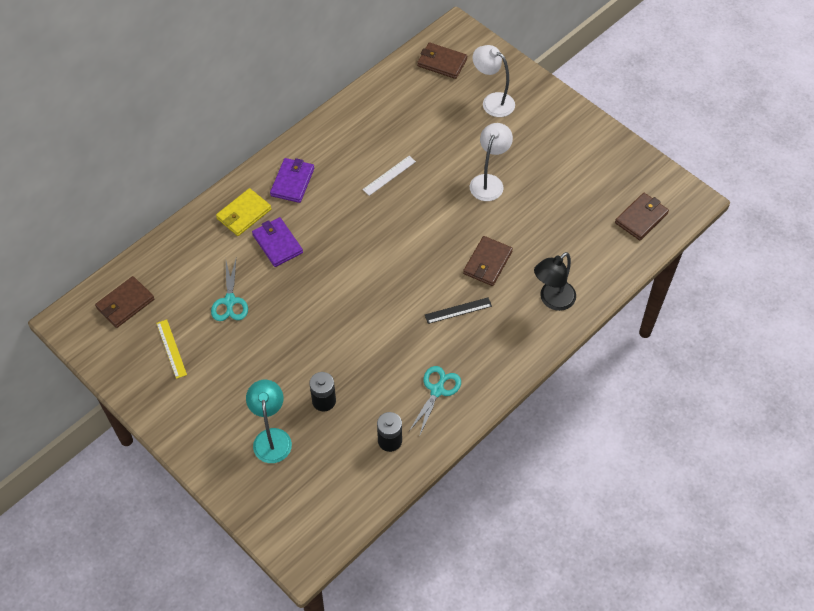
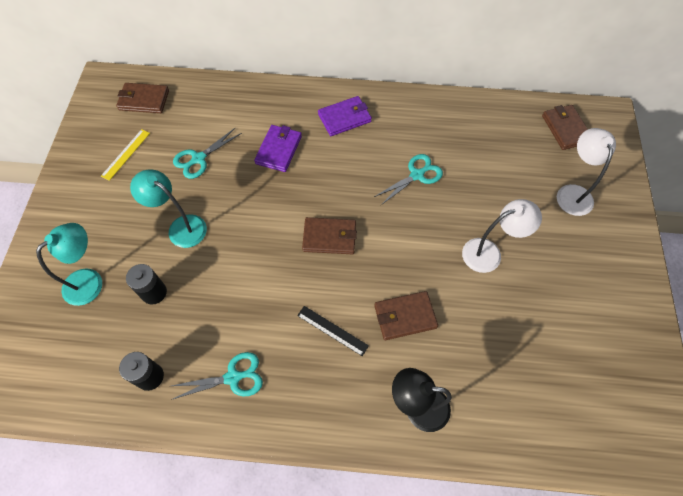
camera: 50 degrees right, 5 degrees up
(244, 214) = (285, 110): yellow wallet -> none
(283, 351) = (181, 227): none -> turquoise lamp
(389, 175) = (417, 175): white ruler -> turquoise scissors
(641, 218) = (594, 422): brown wallet -> brown wallet (329, 237)

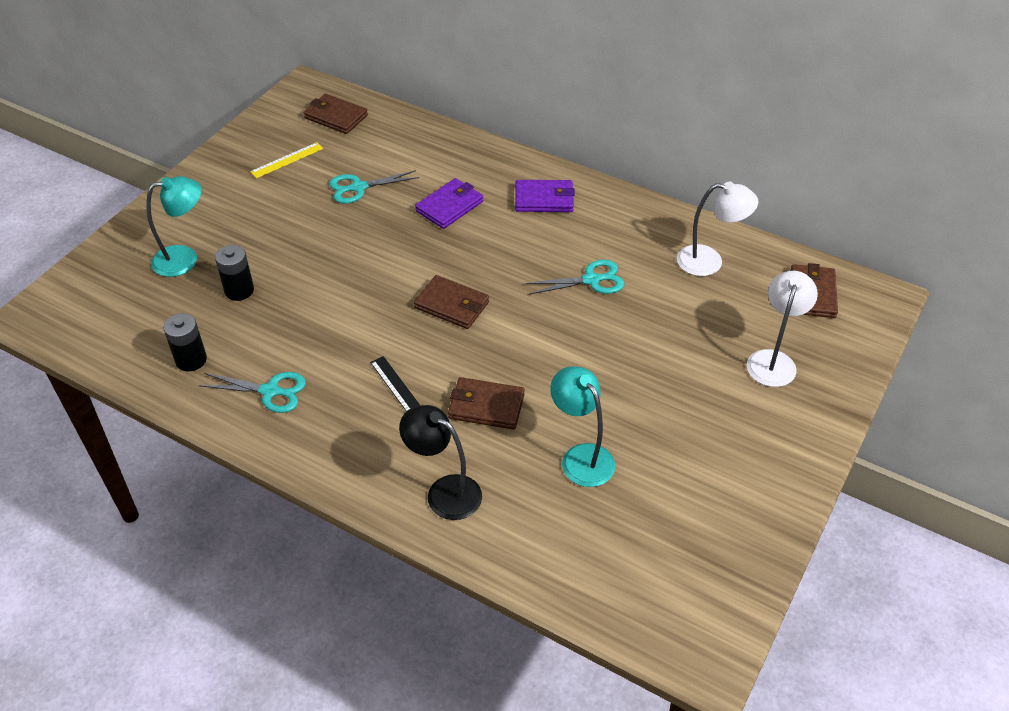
camera: 25 degrees right, 15 degrees down
(181, 227) = (301, 243): turquoise lamp -> turquoise lamp (581, 457)
(489, 253) = (626, 382): white lamp -> white lamp (709, 261)

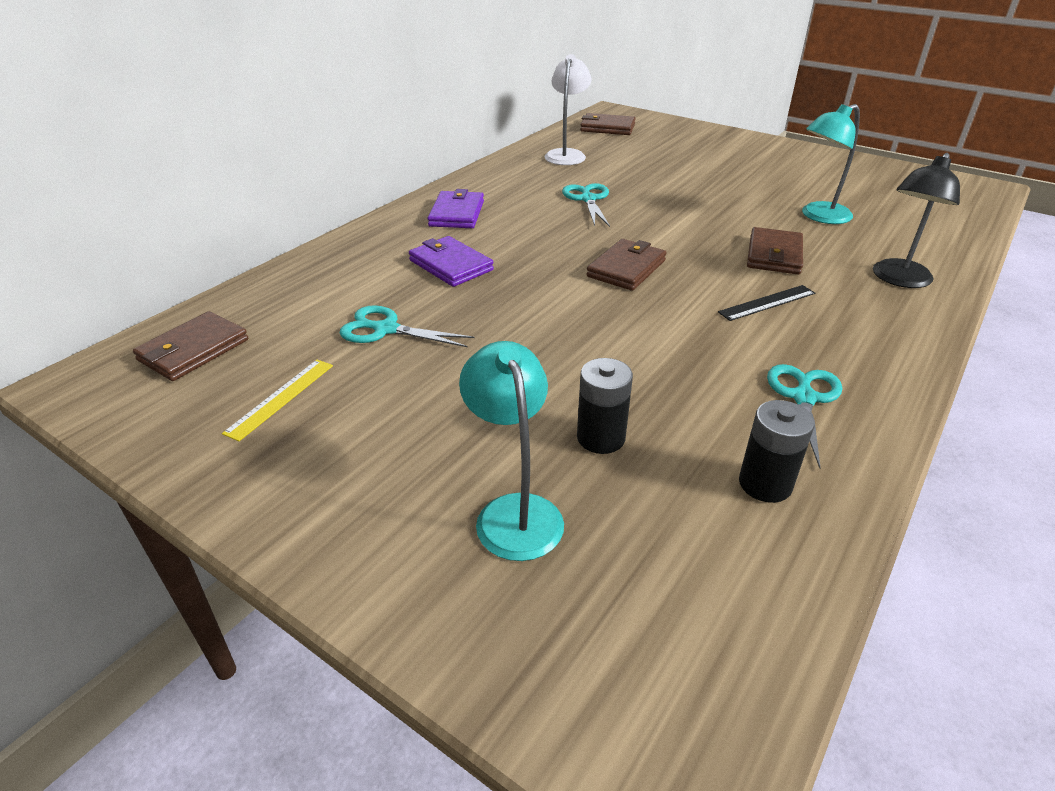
camera: 85 degrees left, 10 degrees down
(287, 160) = (280, 398): yellow ruler -> yellow ruler turned 60 degrees clockwise
(358, 187) = (385, 329): turquoise scissors -> turquoise scissors turned 120 degrees clockwise
(773, 360) = (683, 145): white lamp -> none

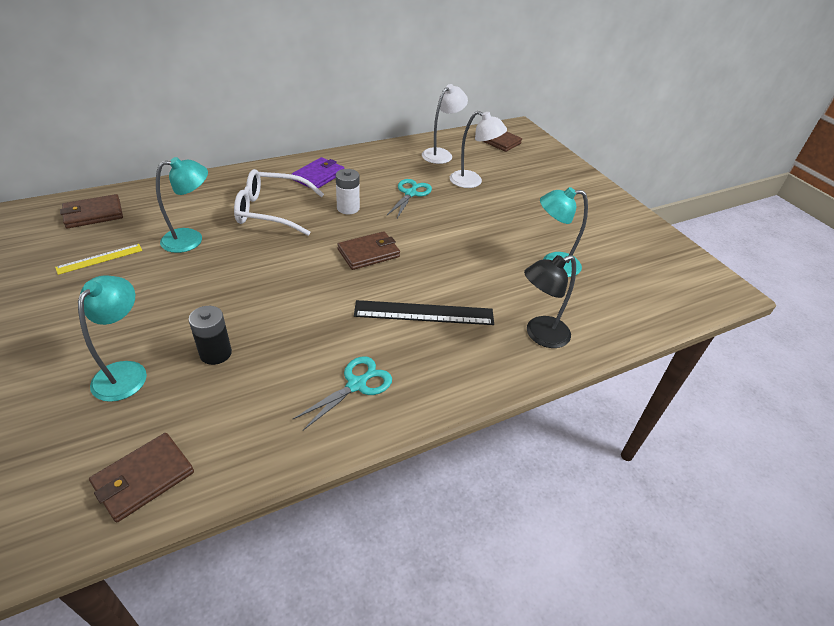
camera: 25 degrees right, 5 degrees up
(385, 329) = (191, 239): turquoise scissors -> turquoise lamp
(451, 265) = (272, 211): purple wallet -> white glasses
(539, 234) = (348, 208): none -> white battery
(636, 170) = (472, 181): none -> white lamp
(765, 484) = (263, 423): black battery -> none
(767, 303) = (424, 313): black ruler -> black ruler, size x1.70
(774, 255) = (477, 281): brown wallet -> brown wallet (144, 478)

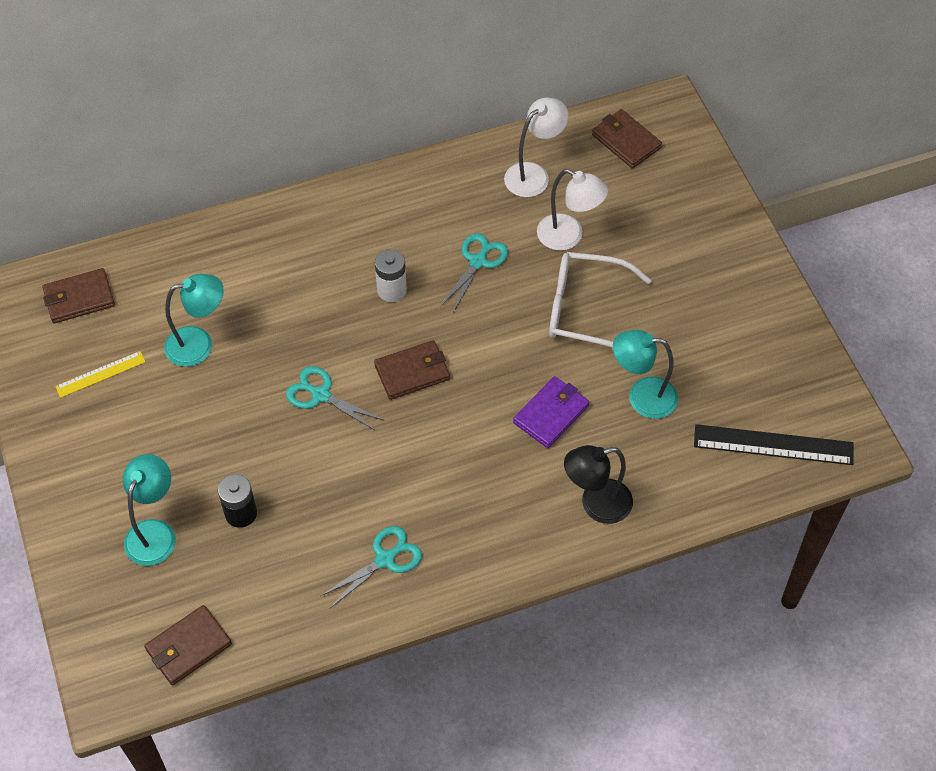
camera: 10 degrees right, 15 degrees up
(272, 211) = (294, 295): white glasses -> white glasses (587, 310)
(293, 268) = (320, 395): none -> turquoise scissors
(318, 176) = (355, 225): purple wallet -> purple wallet (551, 414)
(424, 313) = (468, 468): black ruler -> black ruler (773, 445)

